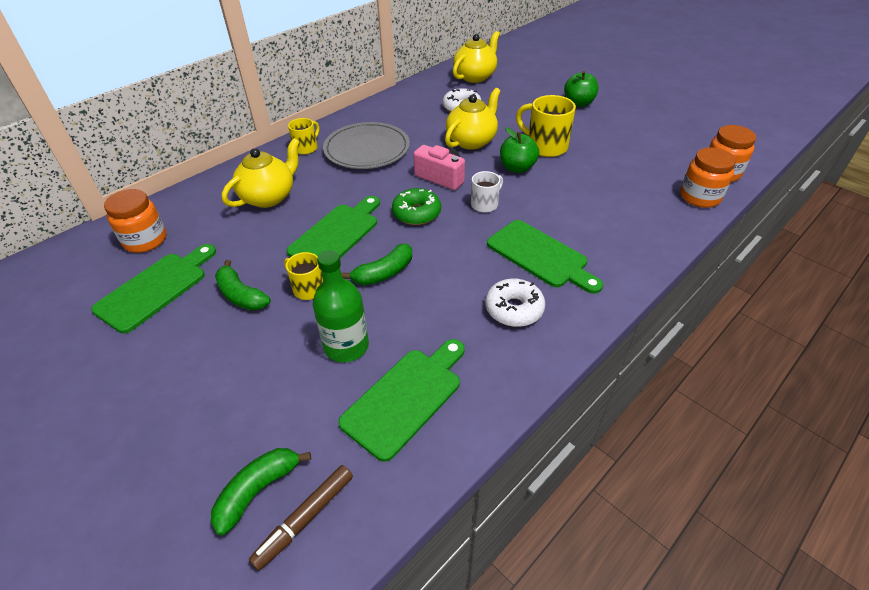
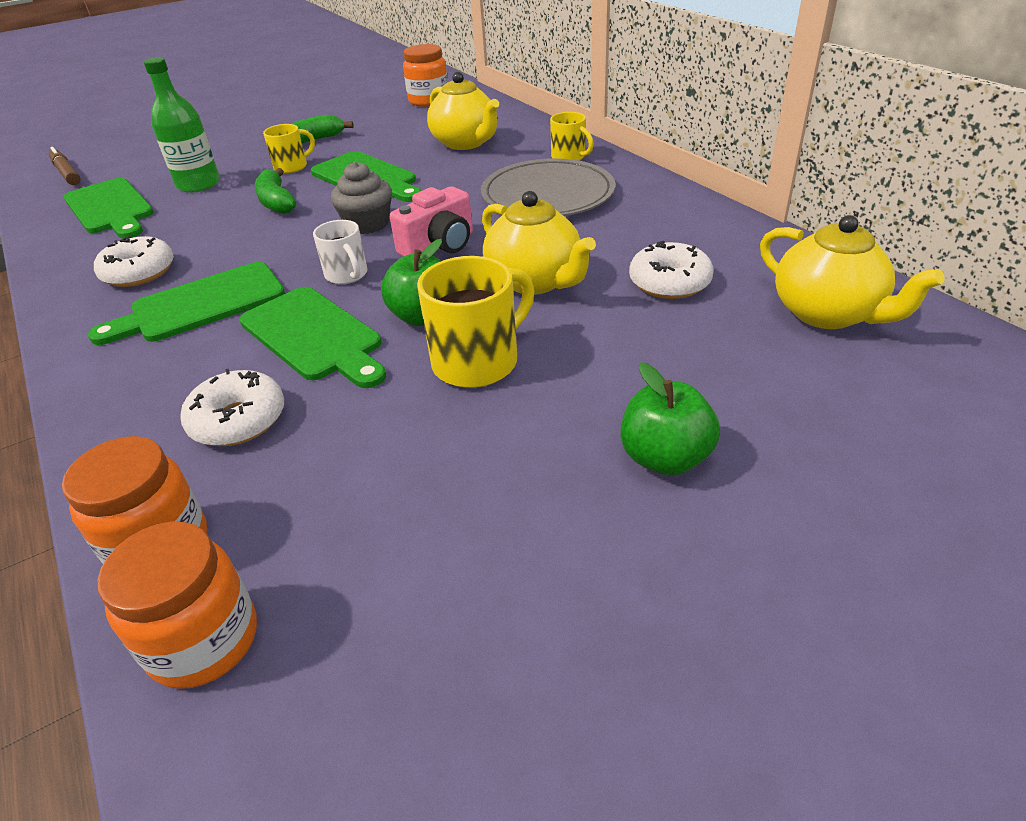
camera: 105 degrees right, 5 degrees down
(156, 288) = (355, 111): green cutting board -> green cutting board (314, 336)
(258, 490) = (109, 158): green banana -> none
(416, 213) = (367, 224): green donut -> grey cupcake
(624, 202) = (238, 420): none -> white donut

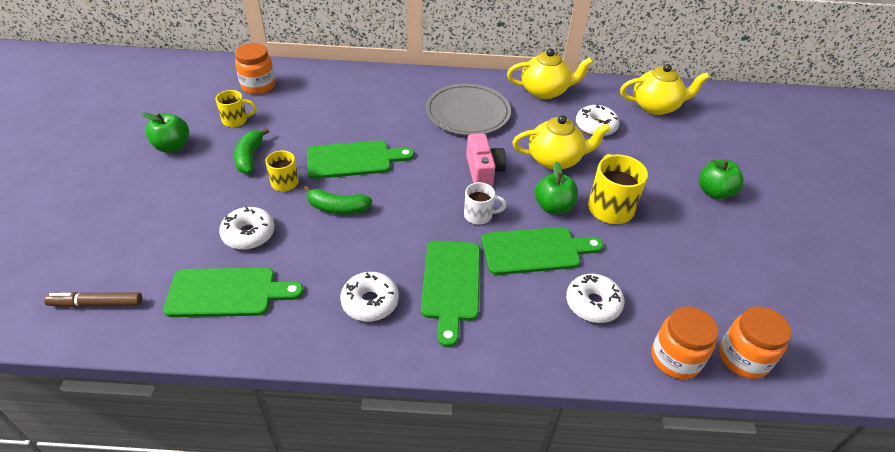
camera: 60 degrees left, 5 degrees up
(198, 184) = (248, 234): green bottle -> white donut
(292, 113) = (172, 146): none -> green apple
(367, 224) = (422, 184): grey cupcake -> none
(466, 143) = (356, 104): yellow teapot -> yellow teapot (545, 91)
(569, 157) = (430, 85): yellow mug -> yellow mug (236, 120)

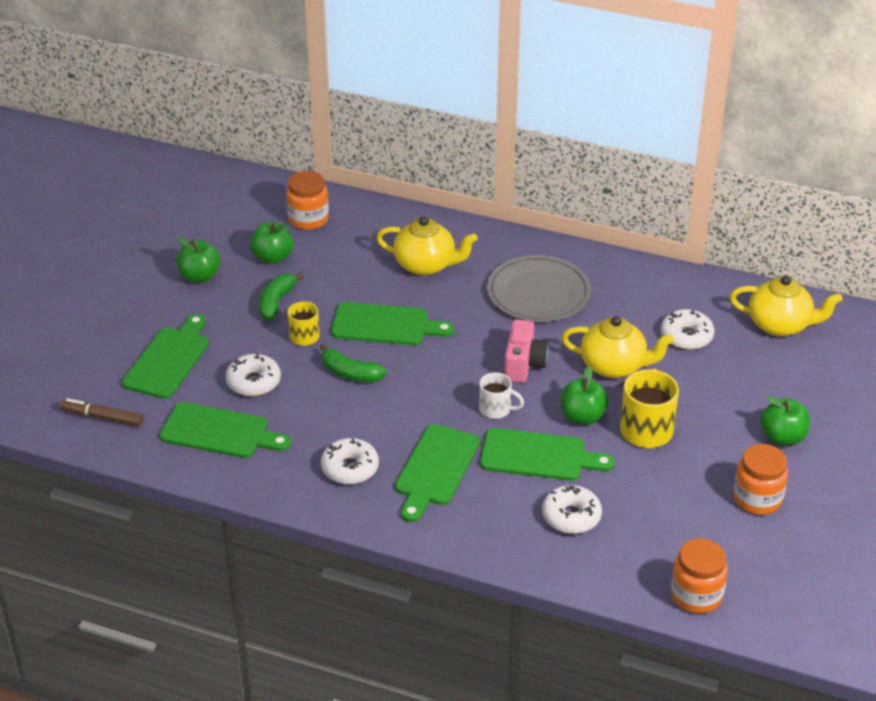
camera: 20 degrees right, 5 degrees down
(158, 229) = (169, 360): none -> green cutting board
(236, 120) = (273, 257): yellow mug -> green apple
(545, 91) = (648, 282): yellow teapot -> yellow teapot (426, 265)
(675, 359) = (626, 580): orange jar -> orange jar (757, 499)

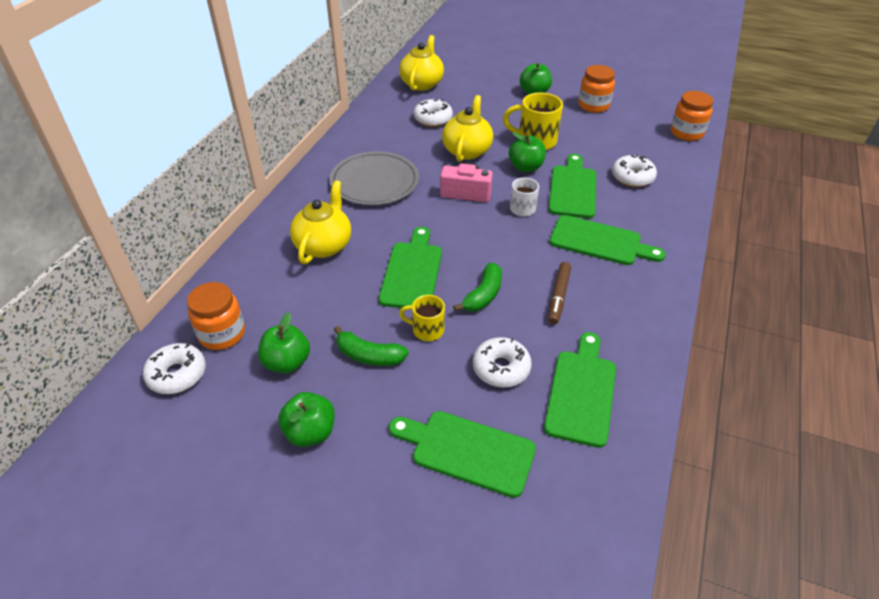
camera: 90 degrees left, 5 degrees up
(102, 417) = (576, 513): brown marker -> brown marker (558, 296)
(350, 468) = (611, 293): white donut -> white donut (177, 374)

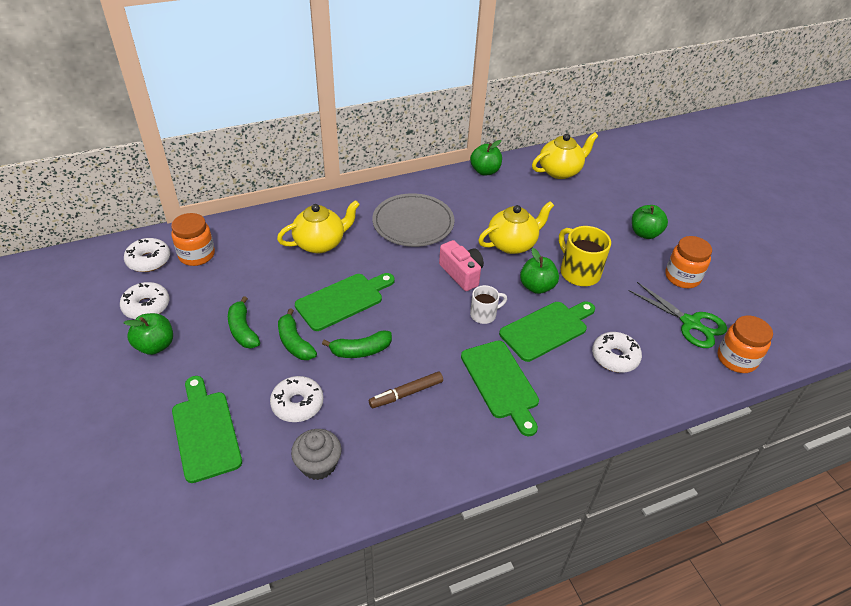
camera: 45 degrees right, 0 degrees up
(287, 362) = (201, 298): green apple -> green apple (485, 171)
(426, 330) = (295, 343): yellow mug -> green banana
(433, 119) = (525, 203): white donut -> white donut (146, 306)
(581, 392) = (318, 464): green cutting board -> grey cupcake
(637, 129) = (690, 323): none -> green scissors

